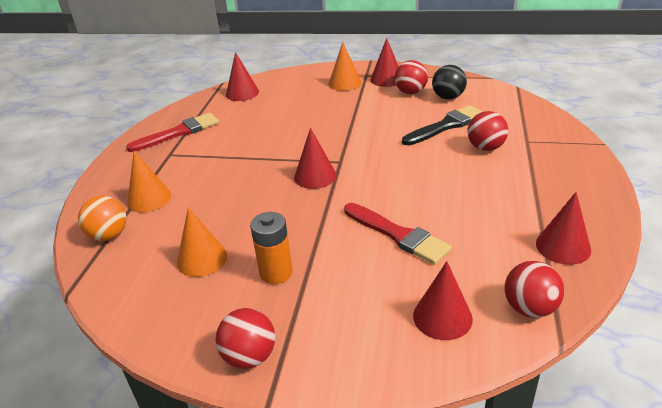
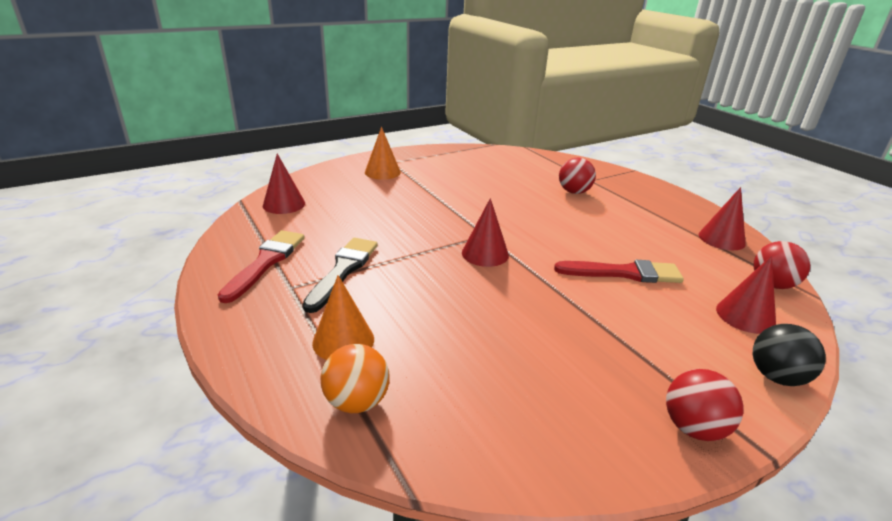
camera: 45 degrees left, 5 degrees down
(202, 259) = (506, 370): orange cone -> none
(276, 273) = (590, 346): orange battery -> none
(387, 79) = (416, 161): red cone -> none
(410, 92) = (453, 167): red ball -> none
(446, 126) = (522, 184): black brush -> black brush (343, 271)
(448, 97) = (489, 164): black ball -> black ball (776, 377)

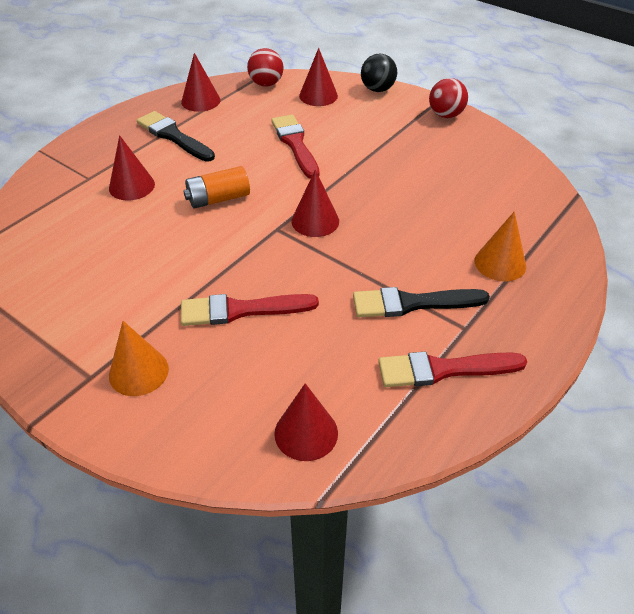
camera: 110 degrees left, 15 degrees up
(357, 402) = (544, 234): orange ball -> none
(403, 205) = (242, 310): none -> red brush
(541, 219) = (218, 199): none -> orange battery
(574, 192) = (132, 186): red ball -> red cone
(649, 216) = (174, 136): none -> black brush

